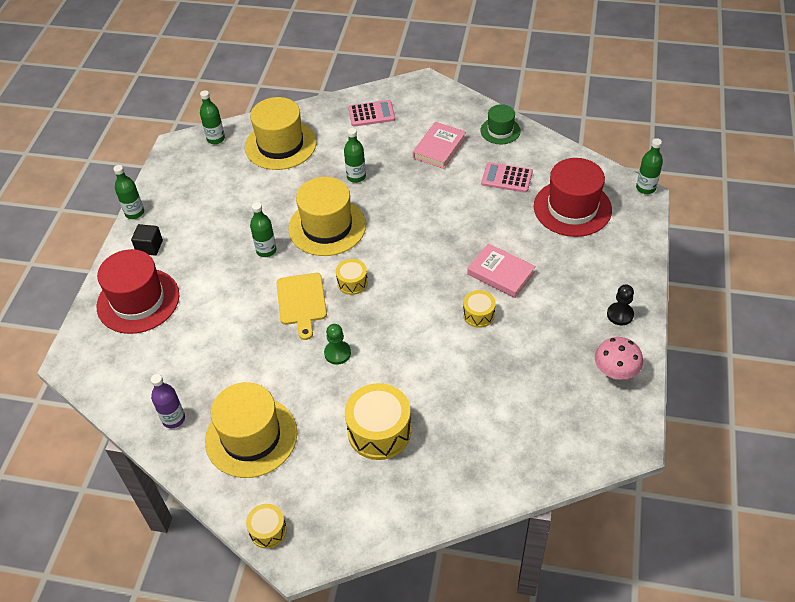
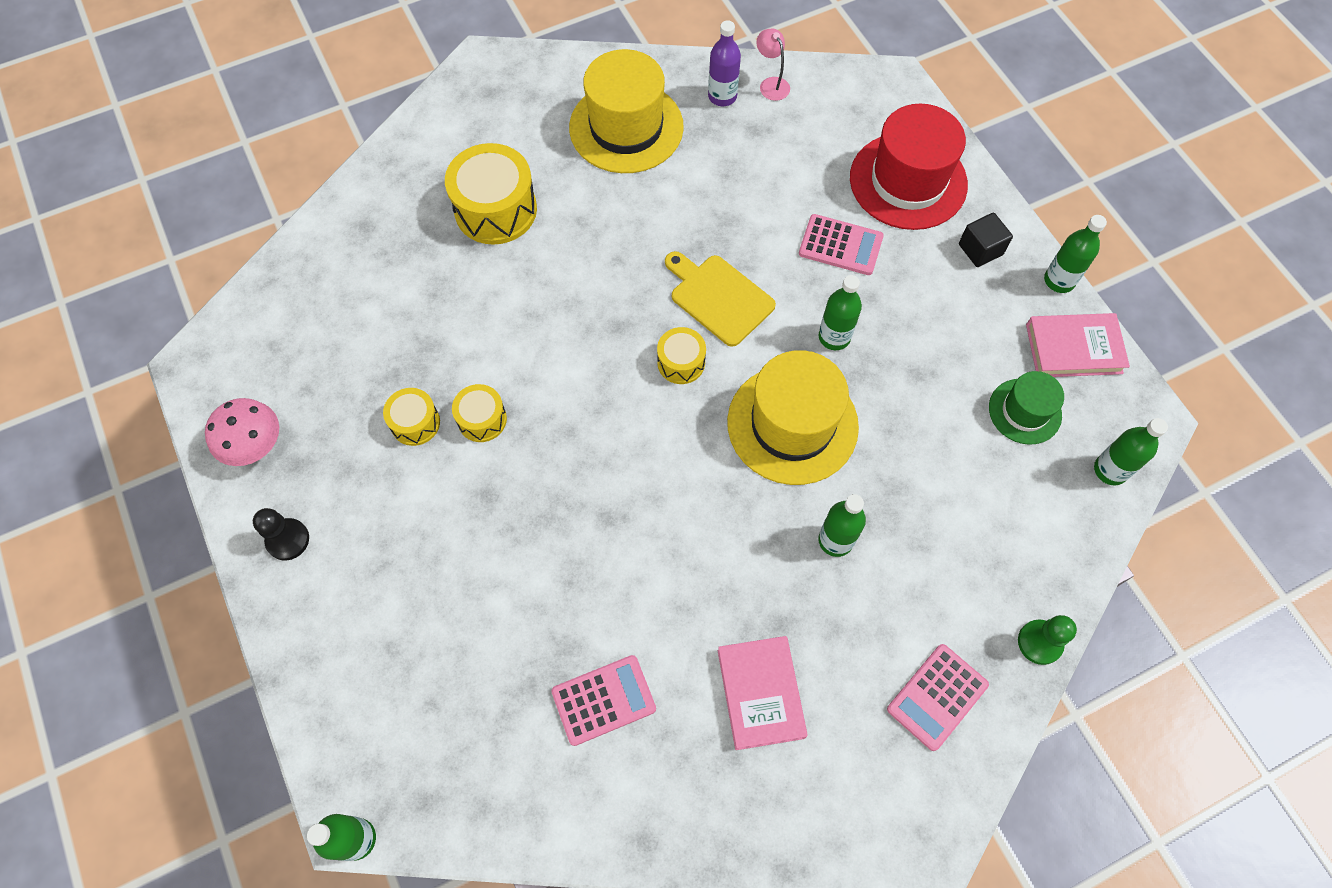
camera: 140 degrees right, 15 degrees up
(137, 408) = (771, 84): none -> pink lamp
(212, 290) = (840, 245): none -> pink calculator
(268, 530) = (529, 66): yellow drum -> yellow drum (415, 423)
(280, 145) = (1006, 525): yellow hat -> none
(337, 353) = (616, 263): green pawn -> green pawn (1039, 642)
(500, 131) = (690, 813): green hat -> green hat (1024, 411)
(500, 273) = (494, 503): pink book -> pink book (1073, 348)
(572, 208) = (458, 704): red hat -> none

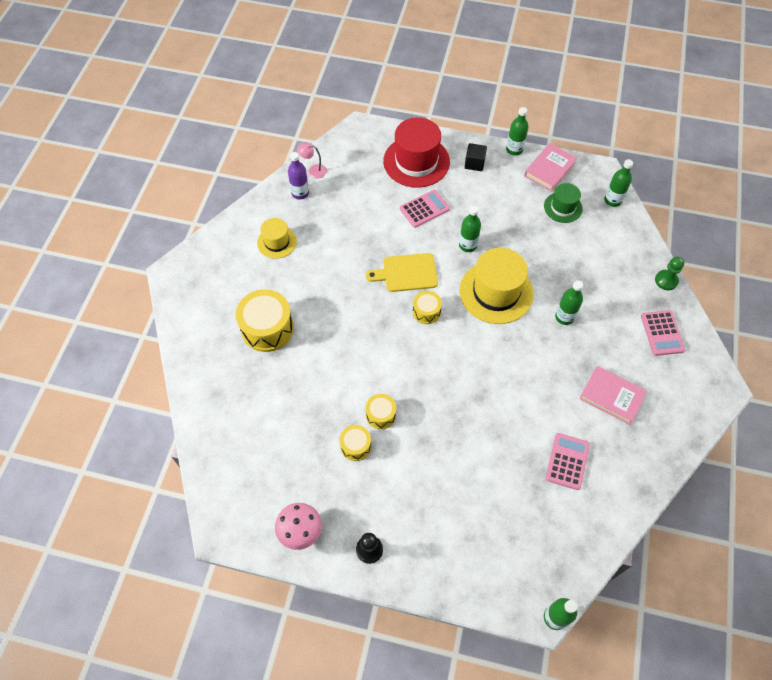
camera: 50 degrees left, 5 degrees down
(626, 127) = (277, 242): yellow hat -> yellow hat, size x0.56

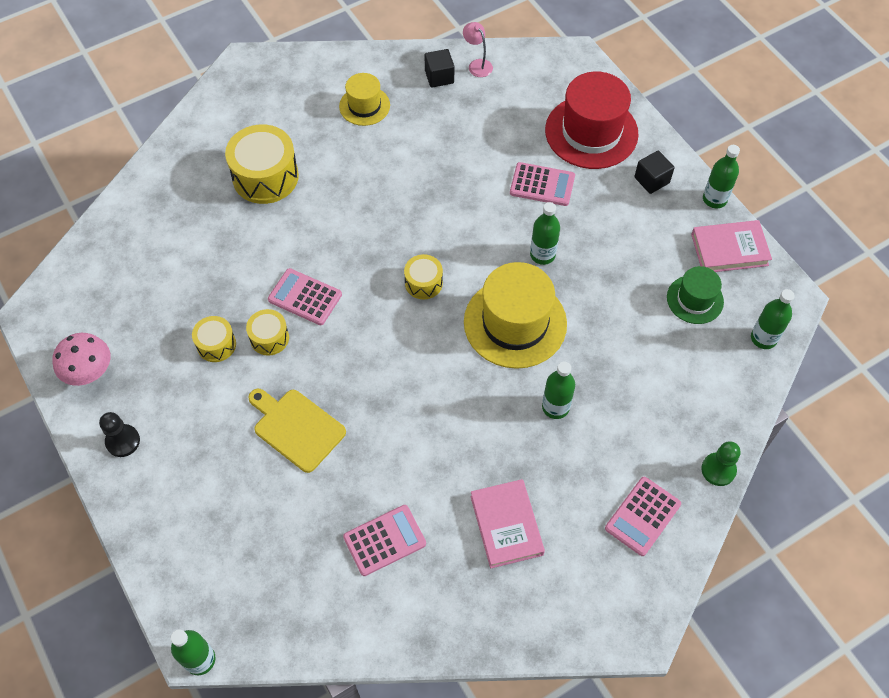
camera: 45 degrees right, 0 degrees up
(300, 193) = (439, 77): purple bottle -> black cube
(373, 375) = (305, 297): none -> pink calculator
(406, 273) = (449, 231): yellow cutting board -> yellow cutting board (296, 428)

